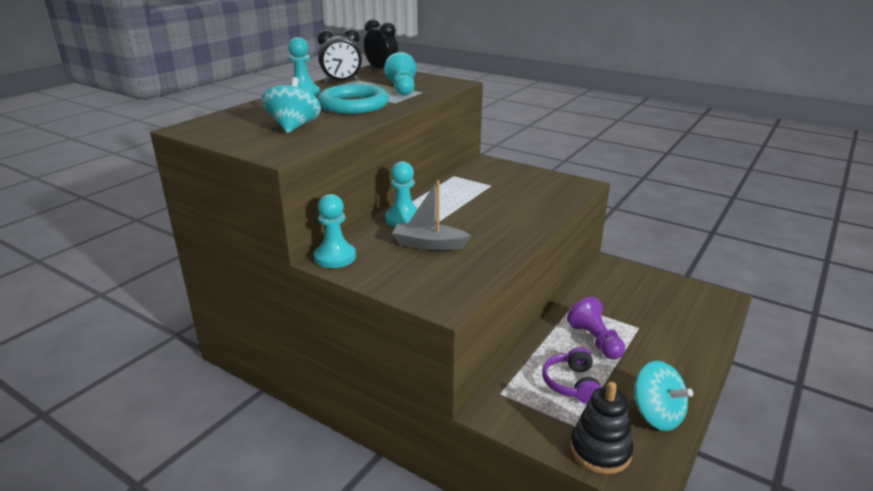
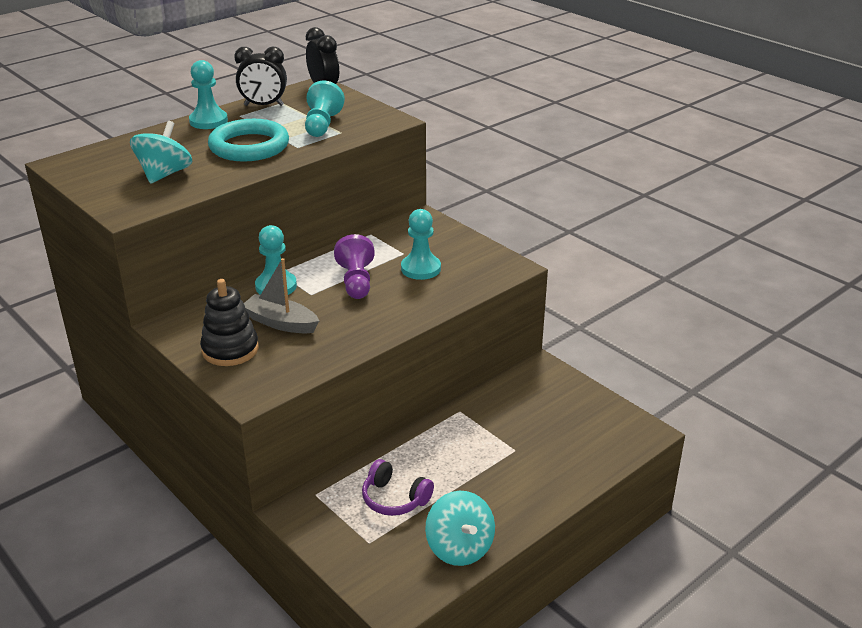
camera: 15 degrees right, 5 degrees up
(335, 257) = (178, 323): turquoise pawn -> turquoise pawn (420, 269)
(571, 384) = (394, 499): purple headphones -> purple headphones turned 75 degrees counterclockwise
(595, 341) = (454, 456): purple pawn -> purple pawn (356, 281)
(600, 450) = (375, 571): black stacking toy -> black stacking toy (230, 349)

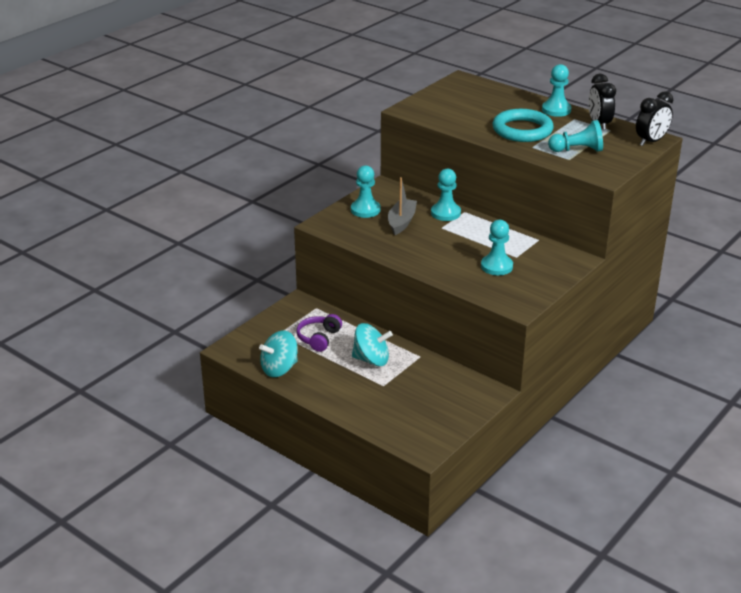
camera: 80 degrees right, 0 degrees up
(164, 174) = (463, 111): turquoise spinning top -> turquoise spinning top (371, 360)
(230, 349) = (365, 210): black stacking toy -> turquoise pawn
(356, 281) = (466, 242): purple pawn -> none

